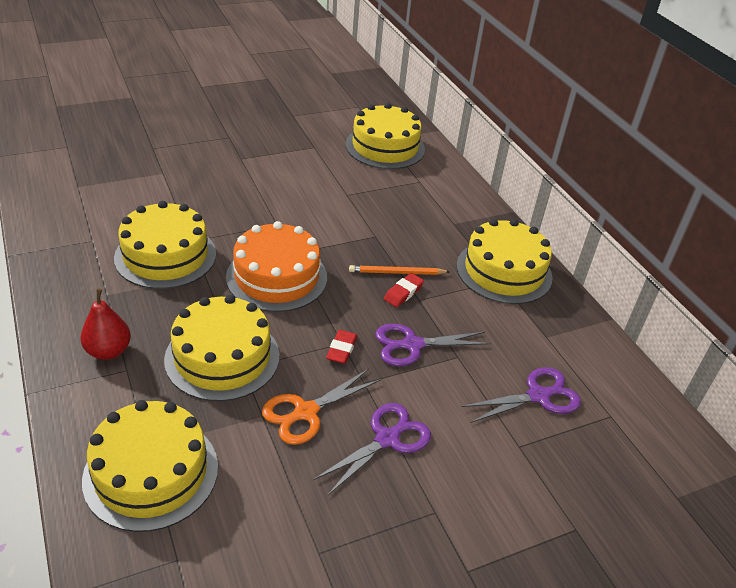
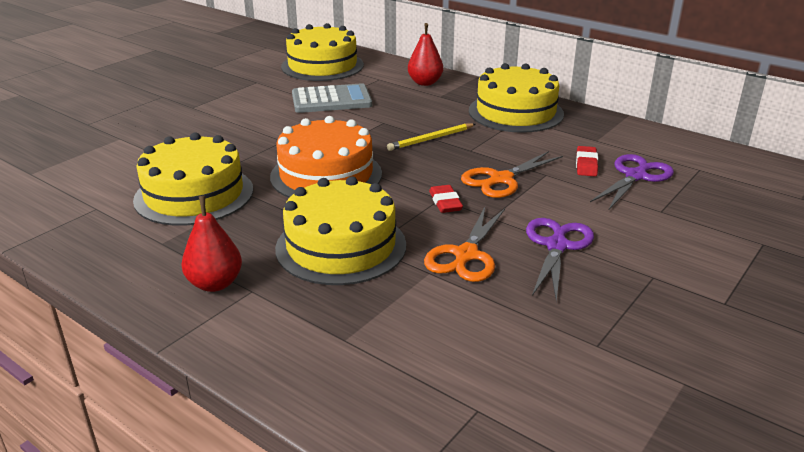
camera: 25 degrees left, 10 degrees down
(151, 472) = (372, 356): yellow cake -> none
(355, 192) = (331, 100): none -> grey calculator
(396, 273) = (431, 139): orange pencil -> yellow pencil
(403, 293) = (452, 150): red eraser -> red eraser (586, 165)
(412, 345) = (501, 179): purple scissors -> orange scissors
(456, 201) = (425, 83): none -> red pear

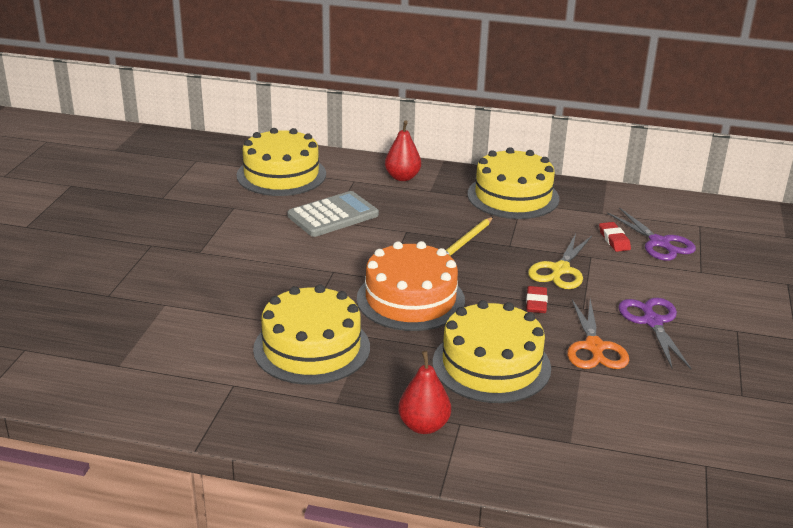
camera: 25 degrees left, 0 degrees up
(445, 203) = (536, 303): red eraser -> red eraser turned 45 degrees clockwise
(501, 179) = (560, 270): orange scissors -> yellow scissors
(635, 176) = (659, 243): purple scissors -> purple scissors turned 135 degrees clockwise

